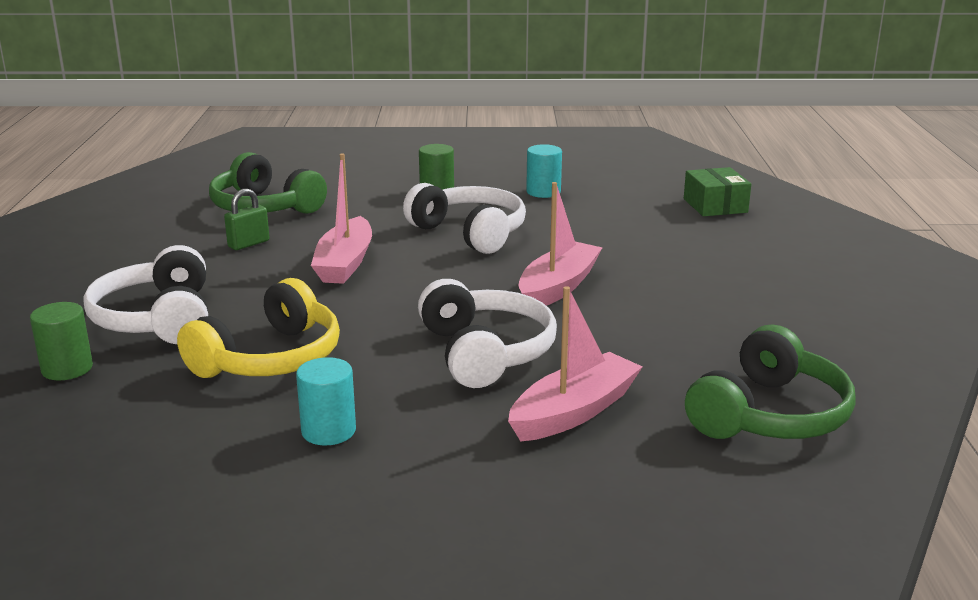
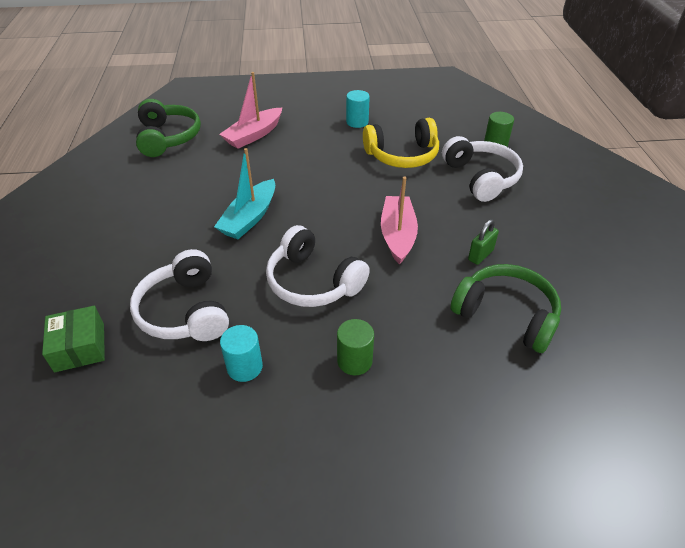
camera: 175 degrees right, 20 degrees up
(270, 358) = (402, 155): yellow headphones -> yellow headphones turned 135 degrees counterclockwise
(485, 352) = (294, 164): white headphones -> white headphones (185, 311)
(558, 287) = (249, 218): pink boat -> turquoise boat
(769, 415) = (168, 137): green headphones -> green headphones turned 135 degrees clockwise

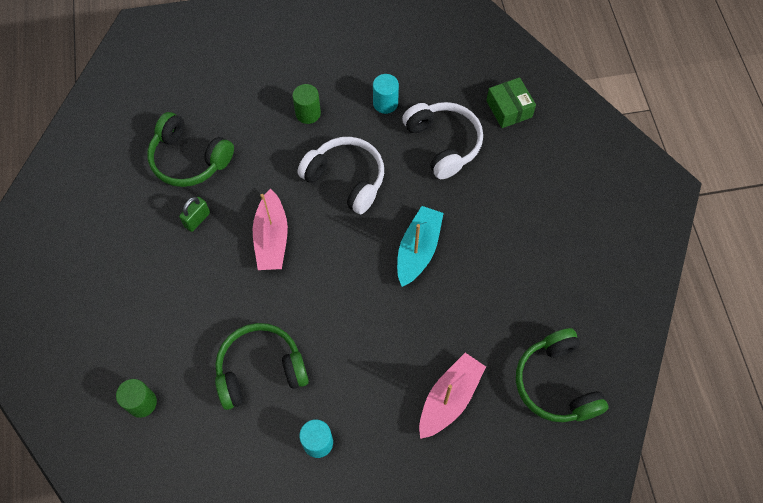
camera: 175 degrees right, 20 degrees up
(402, 155) = (260, 370): yellow headphones -> green headphones
(481, 178) = (174, 334): white headphones -> none

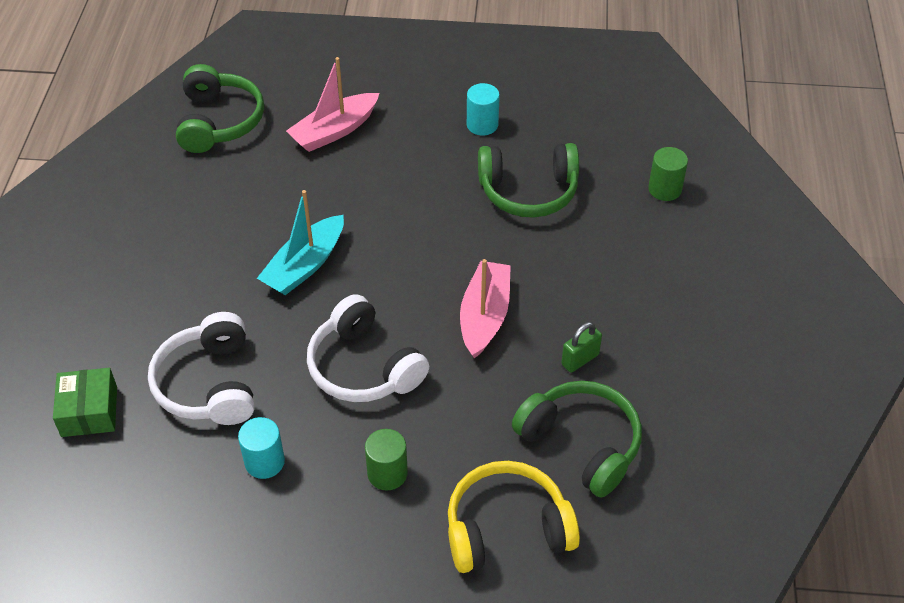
camera: 165 degrees left, 15 degrees down
(228, 98) = (507, 528): none -> yellow headphones

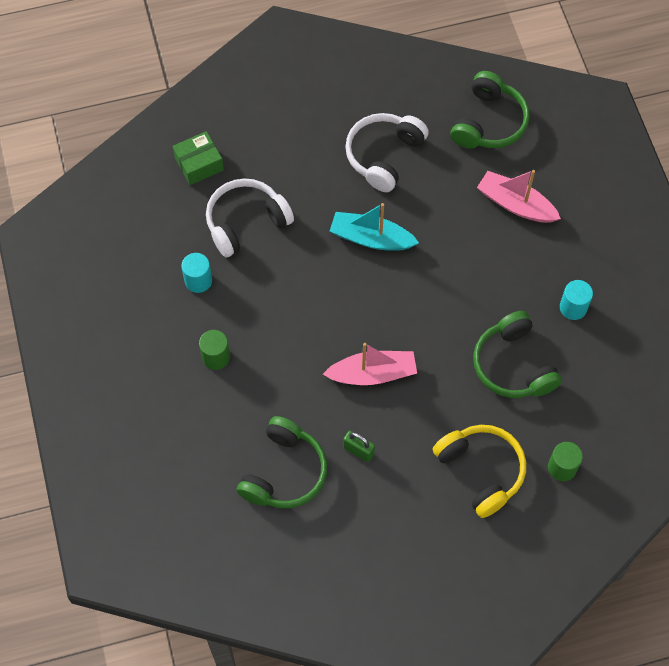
camera: 70 degrees right, 15 degrees up
(219, 121) = (489, 122): green headphones -> green headphones turned 45 degrees counterclockwise
(364, 367) = (296, 310): white headphones -> white headphones (384, 155)
(507, 528) = (200, 444): yellow headphones -> yellow headphones (481, 471)

